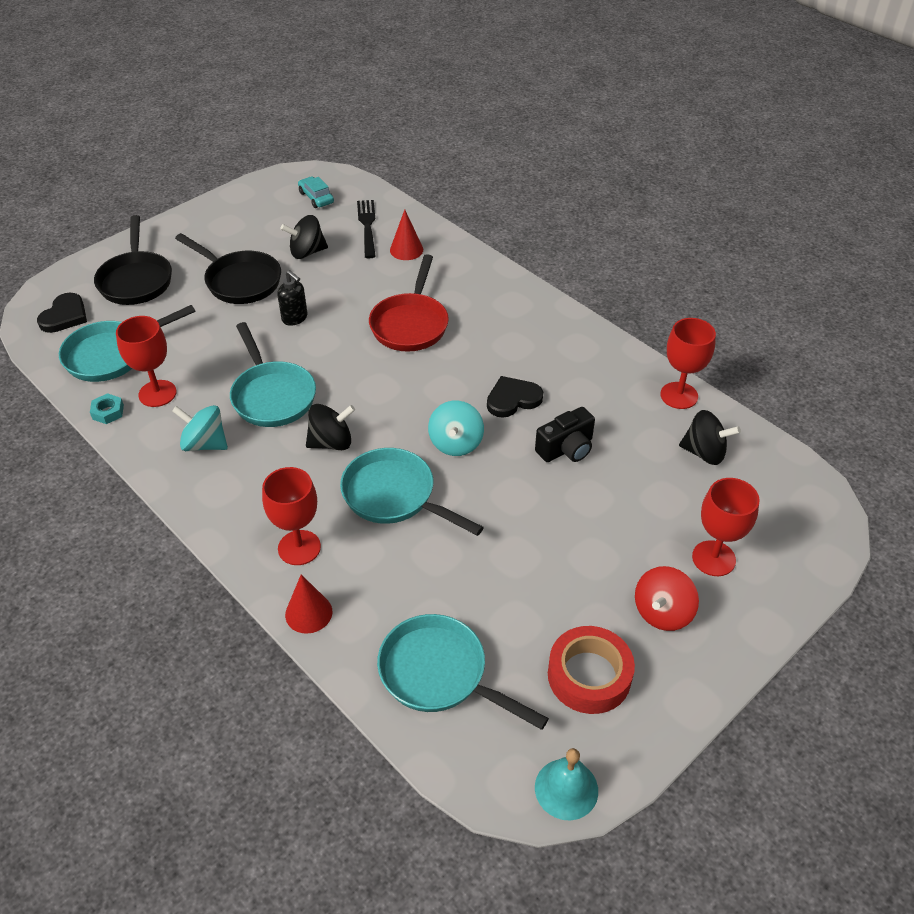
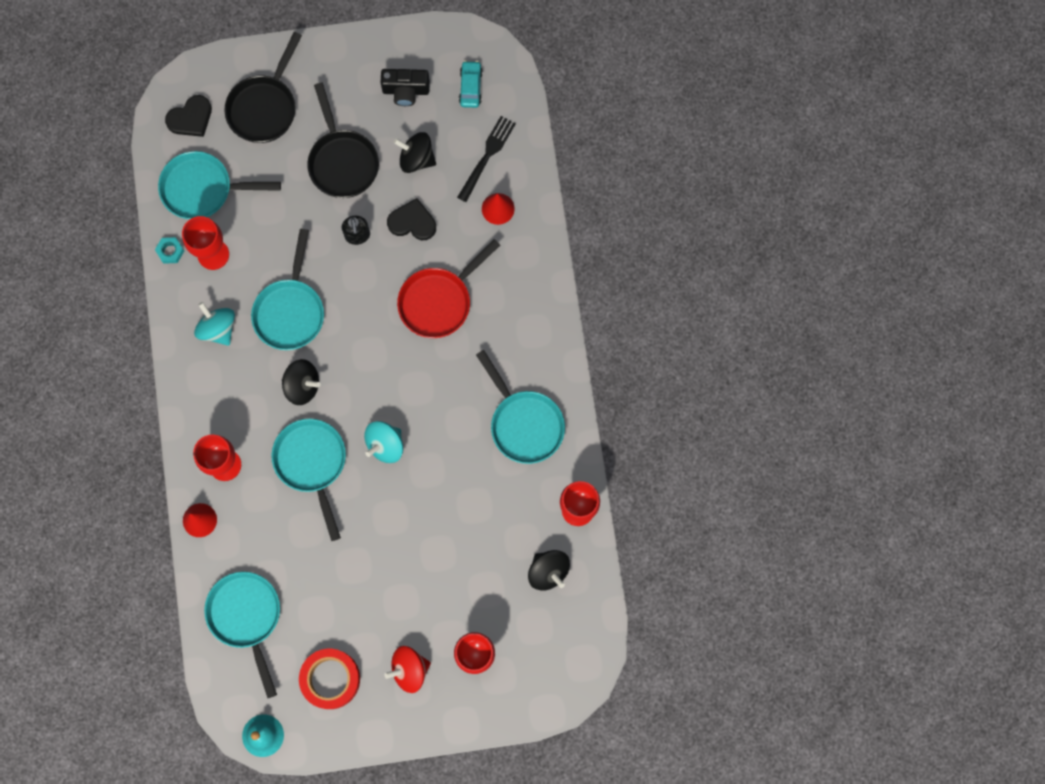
camera: 35 degrees right, 30 degrees up
(513, 399) = (456, 431): black heart -> black heart (412, 222)
(566, 449) = (456, 502): black camera -> black camera (406, 91)
(568, 363) = (524, 423): none -> turquoise pan

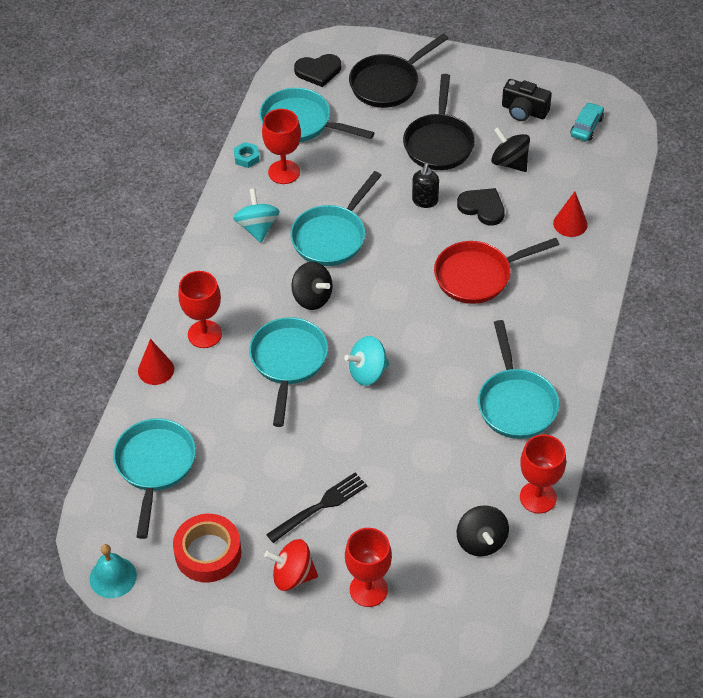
camera: 25 degrees right, 25 degrees down
(487, 156) = (578, 181): black fork -> black fork (320, 506)

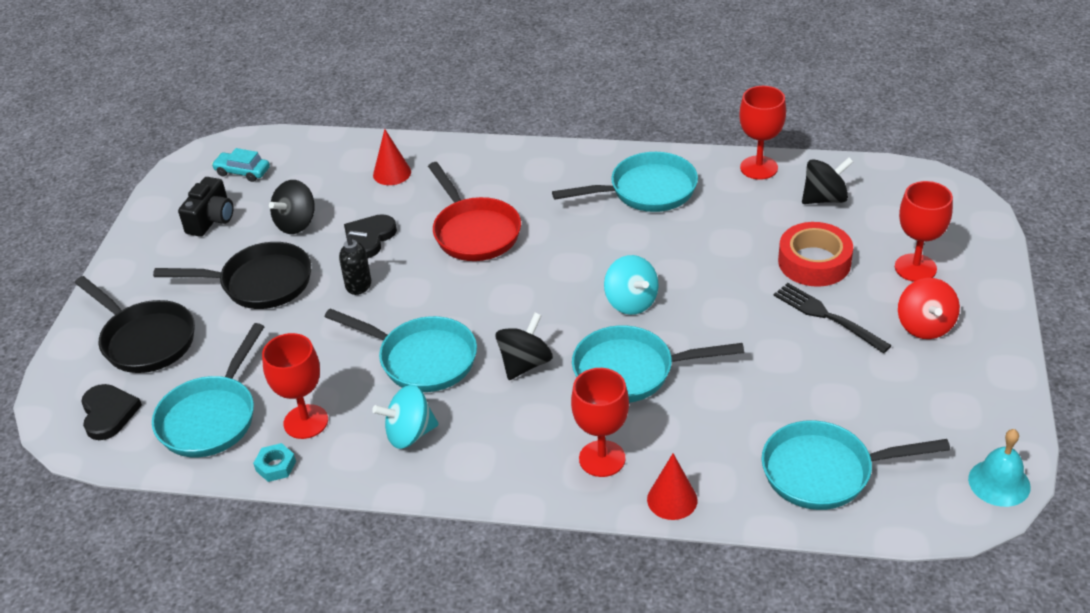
camera: 95 degrees left, 10 degrees down
(208, 553) = (926, 400): red tape -> red tape (814, 262)

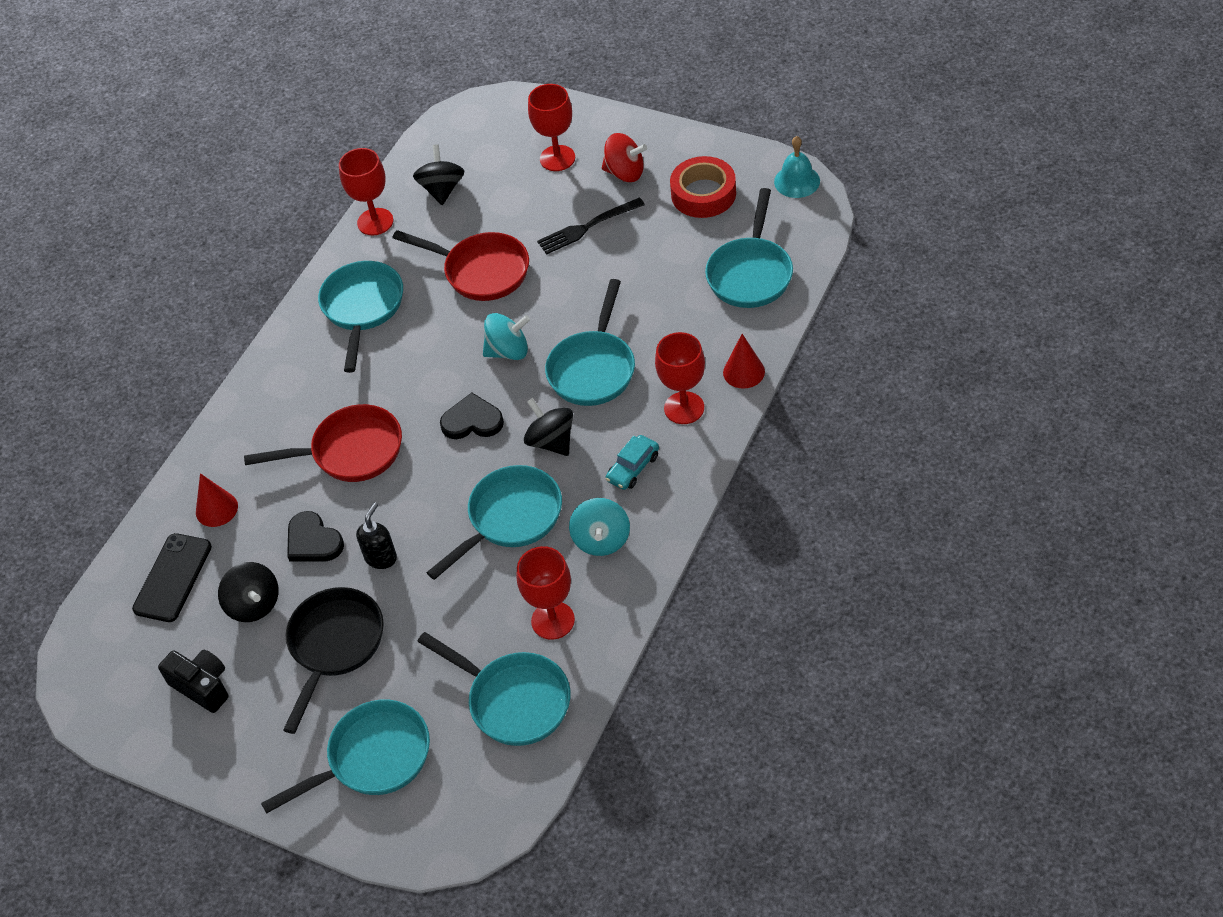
camera: 70 degrees left, 10 degrees up
(108, 413) = (469, 795): black heart -> black heart (472, 421)
(145, 340) = (372, 758): black pan -> turquoise pan
(242, 172) = (131, 651): turquoise car -> turquoise car (633, 468)
(276, 466) = (599, 649): turquoise nut -> none
(316, 171) = (173, 578): none -> black phone
(728, 255) = (481, 271): none -> red pan
(814, 262) = (519, 218): red tape -> red tape (703, 194)

